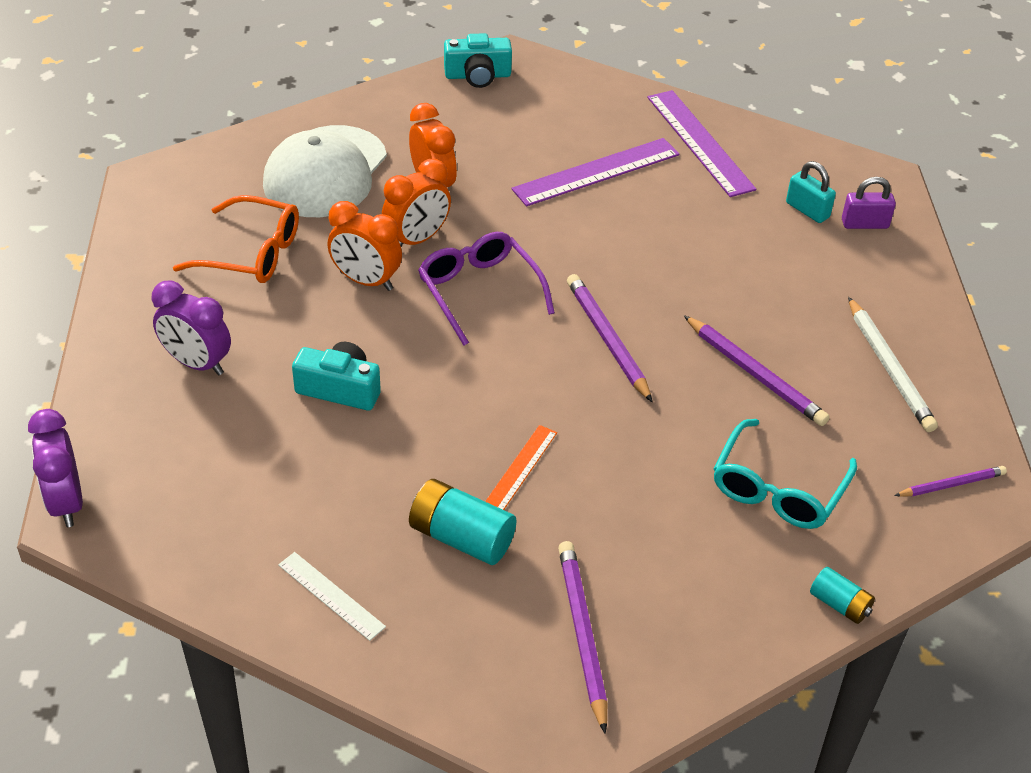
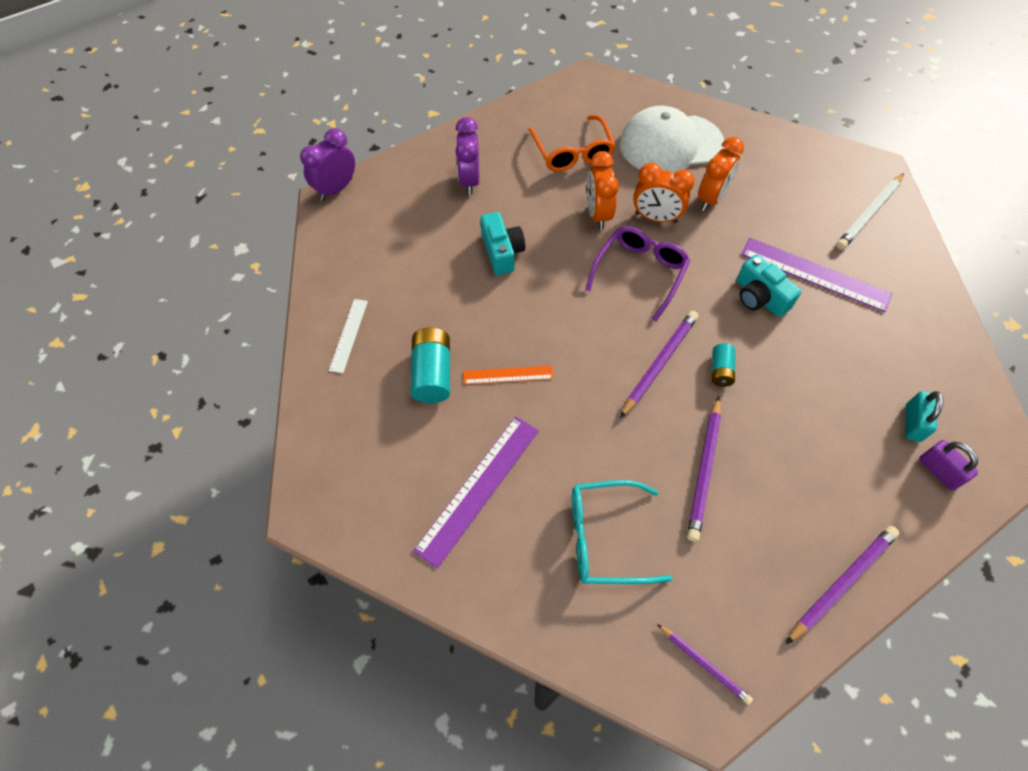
camera: 60 degrees right, 15 degrees up
(478, 75) = (839, 162): turquoise camera -> turquoise camera (759, 297)
(582, 634) = (400, 478): purple pencil -> purple pencil (842, 583)
(700, 142) = (913, 318): purple ruler -> purple ruler (478, 488)
(839, 604) = (527, 630): turquoise battery -> turquoise battery (720, 370)
(889, 368) = (791, 562): white pencil -> white pencil (869, 214)

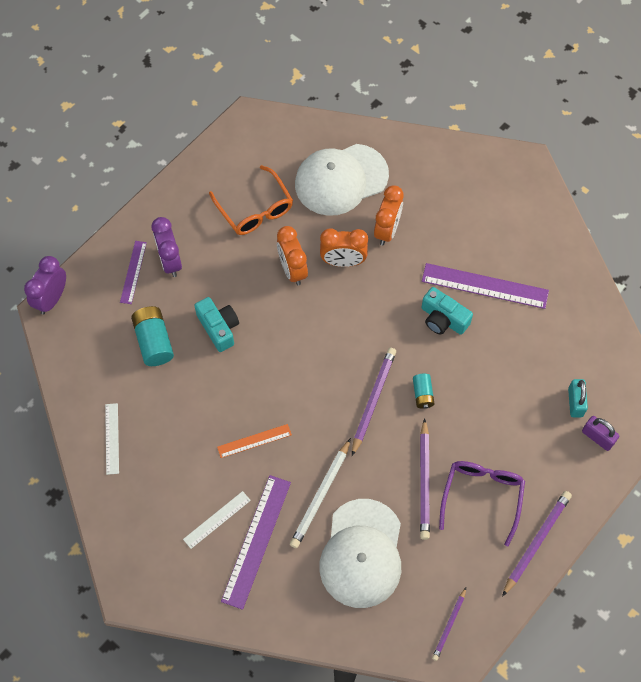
camera: 15 degrees left, 5 degrees up
(428, 182) = (133, 272): none -> purple ruler
(432, 374) = (192, 455): turquoise battery -> turquoise battery (154, 341)
(438, 451) = (217, 519): none -> white ruler
(606, 538) = (362, 553): turquoise glasses -> white cap
(639, 273) = (340, 320): purple glasses -> purple glasses (482, 497)
(704, 664) = (449, 625): purple pencil -> purple pencil turned 90 degrees clockwise
(869, 214) = (522, 214): white pencil -> white pencil (321, 495)

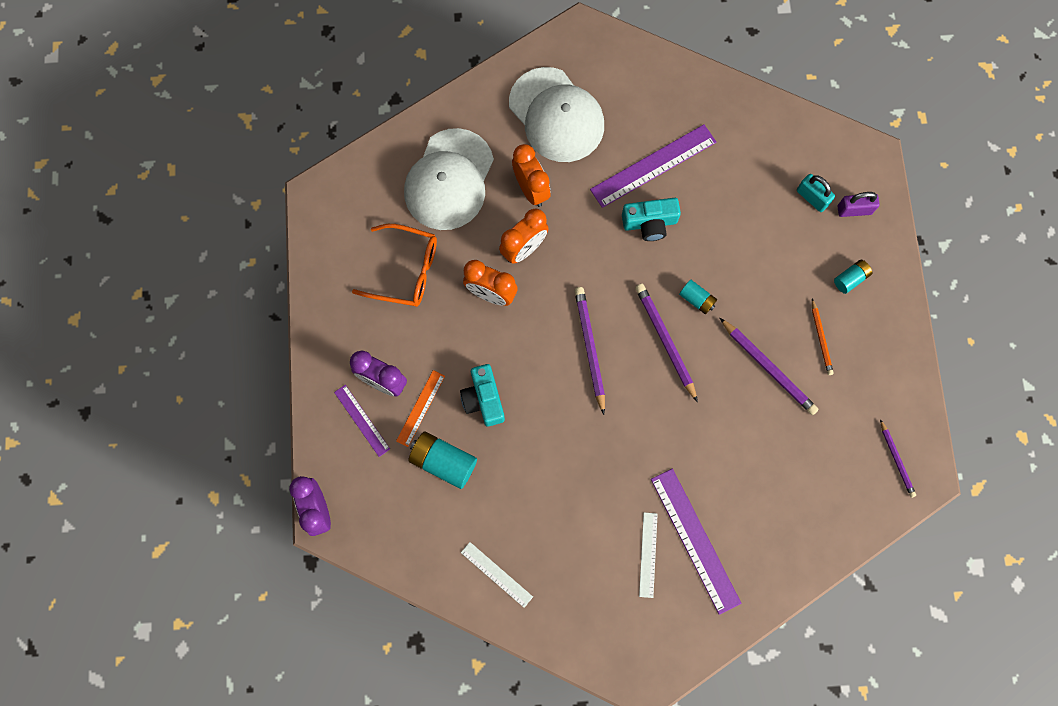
camera: 45 degrees left, 10 degrees up
(219, 328) = (483, 399): turquoise camera -> turquoise camera turned 120 degrees counterclockwise
(254, 441) = (610, 463): orange ruler -> orange ruler (420, 408)
(321, 495) = (705, 456): white pencil -> none
(362, 553) = (781, 470): white cap -> white cap (556, 115)
(482, 497) = (821, 338): purple glasses -> orange pencil
(536, 542) = (892, 334): purple pencil -> purple pencil (589, 348)
(545, 479) = (850, 279): none -> turquoise battery

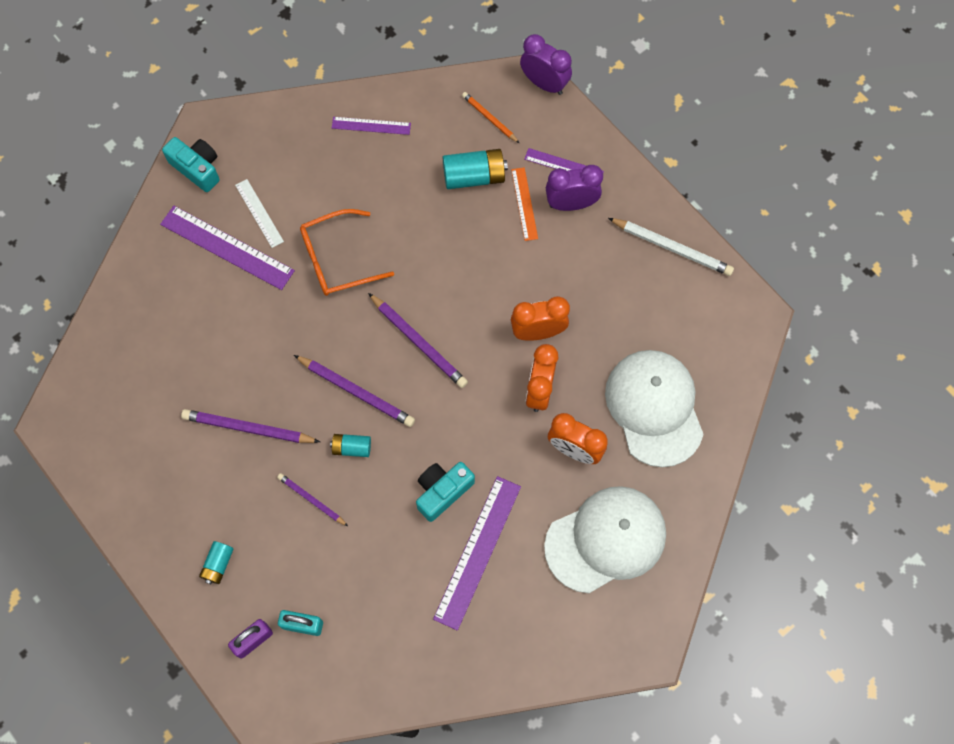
camera: 145 degrees right, 5 degrees down
(334, 290) = (672, 248): none -> white pencil
(405, 270) = (627, 303): orange glasses -> orange glasses (338, 259)
(483, 399) = (478, 243): turquoise camera -> turquoise camera (197, 168)
(496, 574) = (371, 126): white ruler -> purple ruler
(556, 115) = (605, 540): white cap -> white cap turned 135 degrees clockwise
(821, 338) = (215, 487): orange pencil -> orange pencil (489, 118)
(896, 460) = (86, 422): purple pencil -> purple pencil (311, 500)

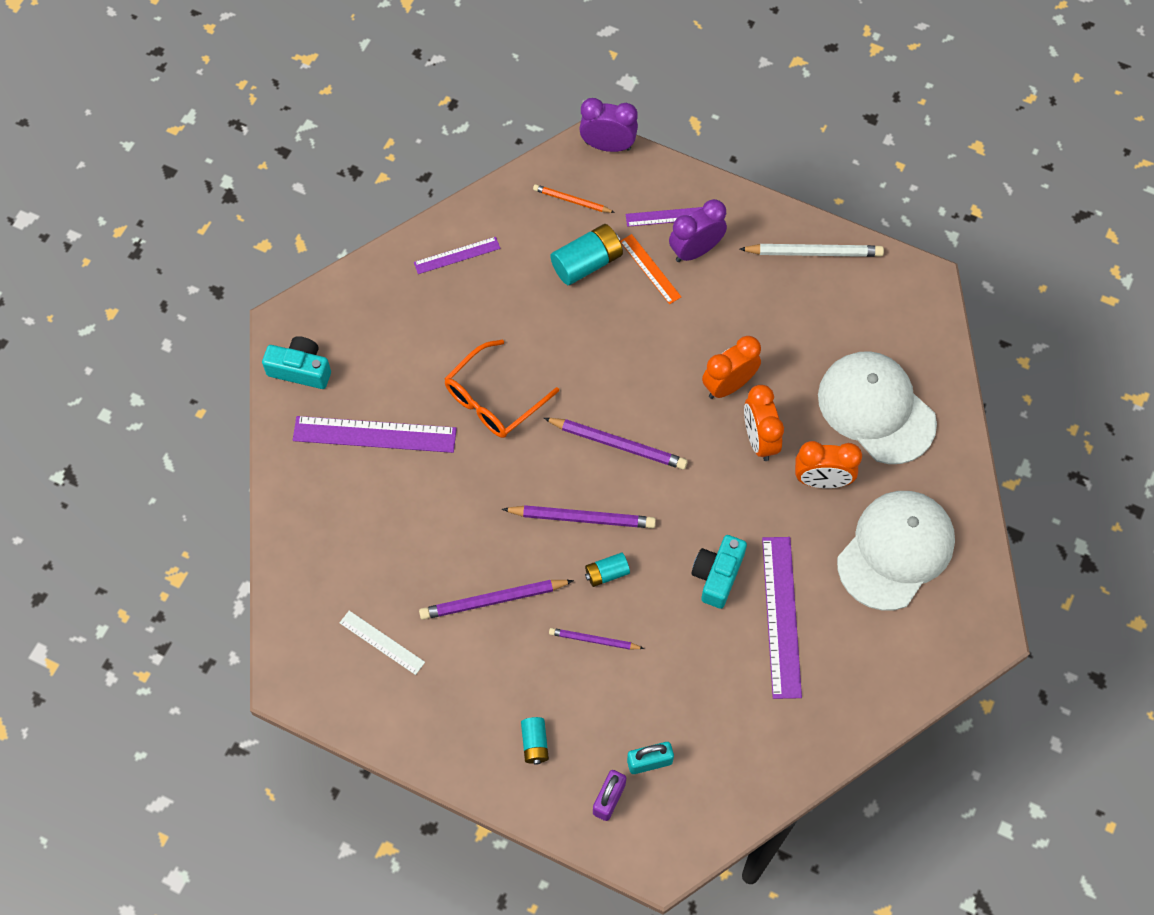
camera: 25 degrees left, 5 degrees down
(259, 213) = (389, 387): white ruler -> white ruler (382, 642)

